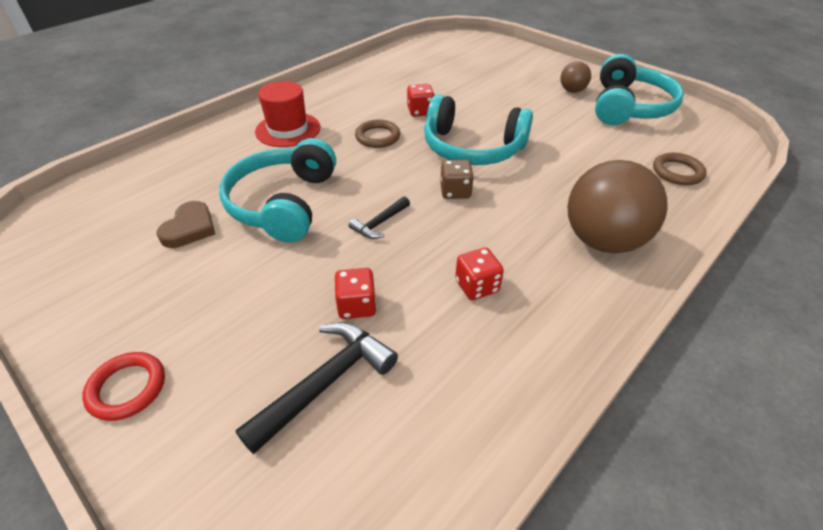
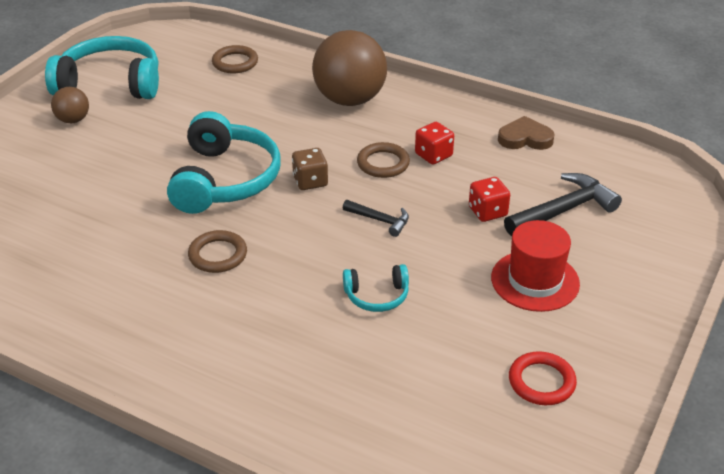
camera: 105 degrees left, 5 degrees down
(127, 388) = (636, 310): red ring -> red ring (541, 382)
(189, 228) = (448, 356): brown heart -> brown heart (525, 138)
(283, 203) = (377, 296): turquoise headphones -> turquoise headphones, size x0.48
(288, 129) = (218, 343): red hat -> red hat (535, 281)
(326, 382) = (564, 210): black hammer -> black hammer turned 120 degrees clockwise
(420, 111) = (145, 231): red dice -> none
(471, 243) = (383, 163): none -> brown ring

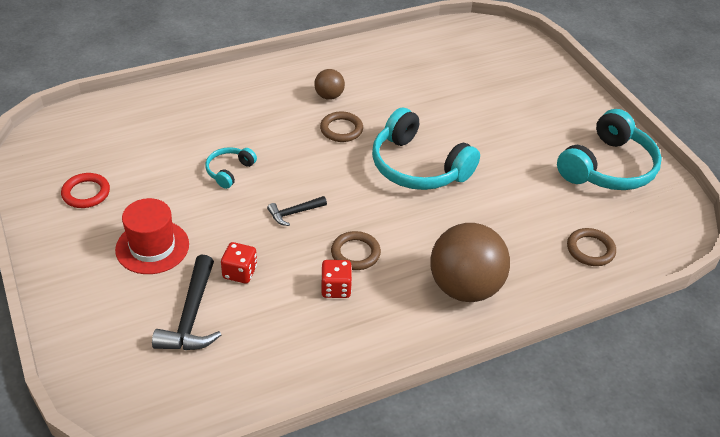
camera: 125 degrees right, 5 degrees up
(73, 120) = (565, 131): brown ball -> brown ball (329, 96)
(310, 181) = (373, 204): brown dice -> none
(525, 138) = (297, 364): brown heart -> none

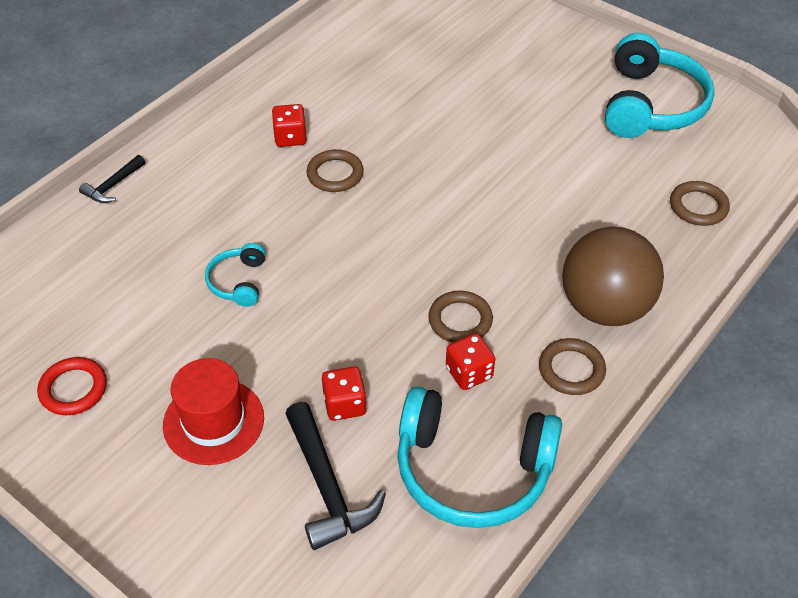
camera: 25 degrees left, 5 degrees up
(294, 213) = (355, 302): black hammer -> black hammer (113, 186)
(329, 96) = (290, 137): brown ball -> red dice
(409, 317) = (571, 369): none -> brown ring
(418, 166) = (454, 185): turquoise headphones -> turquoise headphones (472, 470)

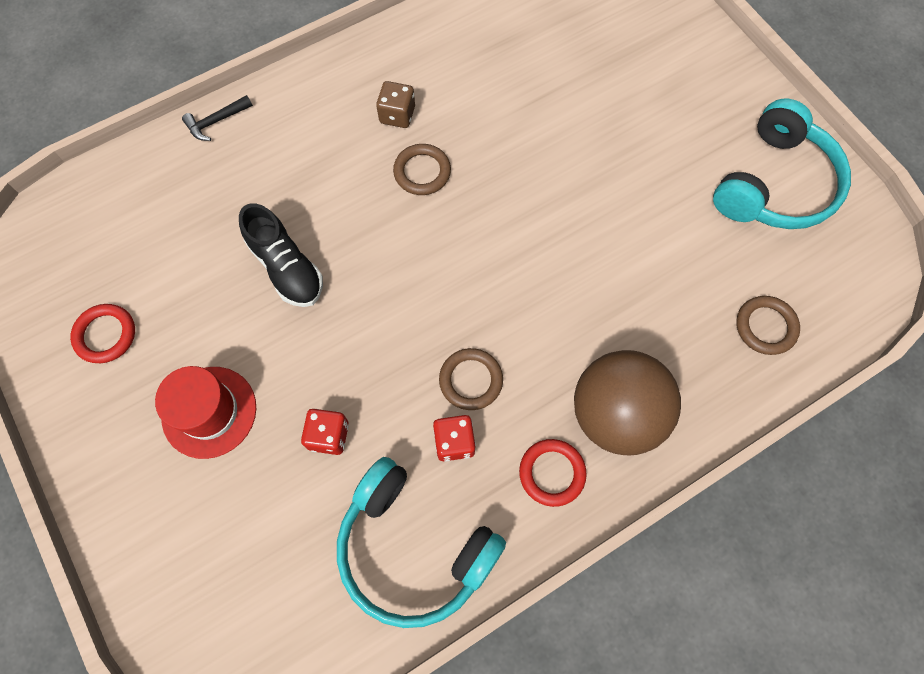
camera: 20 degrees right, 20 degrees up
(238, 282) = (287, 267): turquoise headphones -> black shoe
(290, 137) = (397, 115): red dice -> brown dice
(327, 487) = (279, 517): black hammer -> none
(571, 369) = (552, 473): brown ring -> red ring

